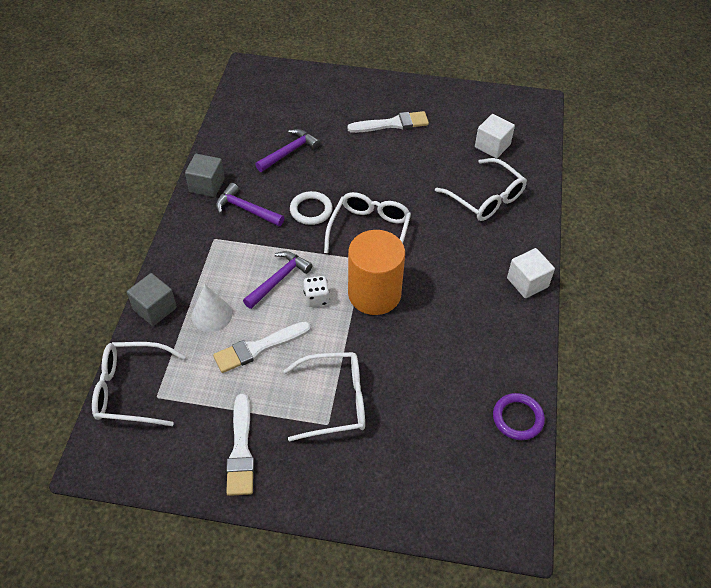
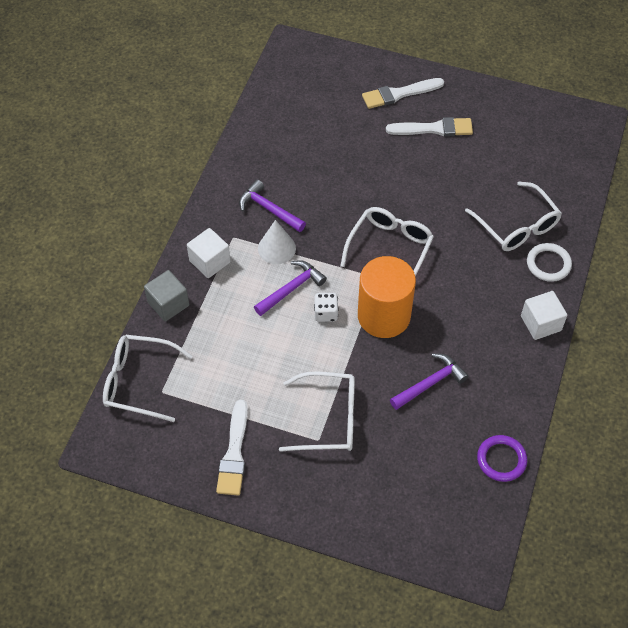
camera: 10 degrees right, 5 degrees up
(207, 185) = (232, 178): grey cube -> none
(211, 315) = (222, 317): white cone -> white cone (276, 248)
(258, 348) = (263, 356): white brush -> white brush (399, 94)
(289, 152) = (321, 149): purple hammer -> purple hammer (430, 383)
(311, 210) = (334, 218): white ring -> white ring (548, 264)
(492, 146) = (536, 166): white cube -> white cube (210, 261)

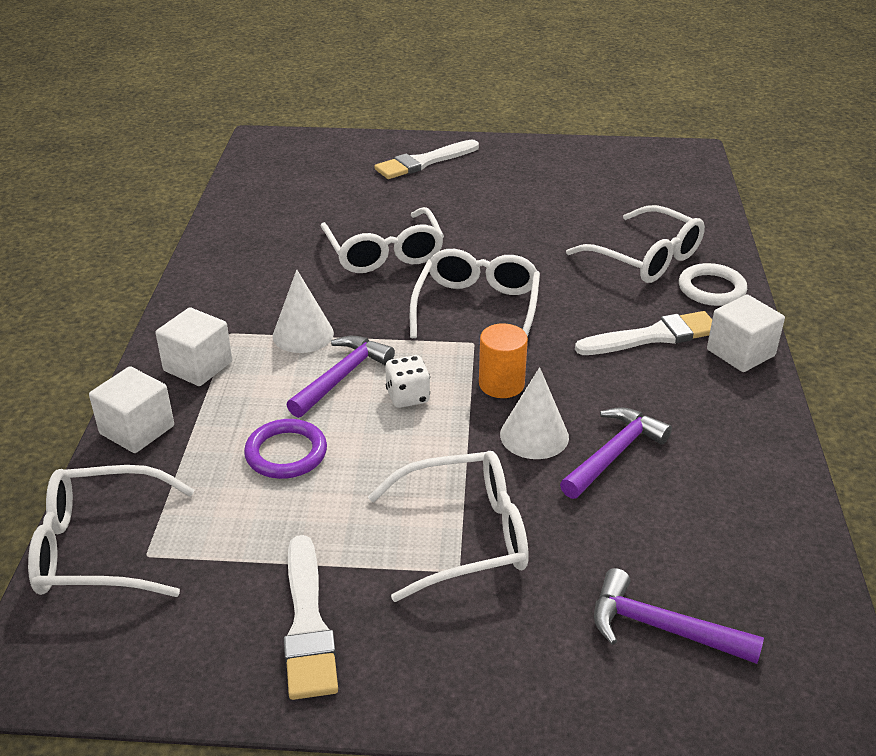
camera: 15 degrees left, 20 degrees down
(168, 304) = (137, 430): grey cube -> white cube
(268, 209) = (277, 294): purple hammer -> purple hammer (661, 627)
(345, 184) = (384, 253): none -> white glasses
(384, 316) = (501, 384): orange cylinder -> orange cylinder, size x0.53
(389, 359) = (534, 435): none -> white cone
(434, 129) = (485, 186): white brush -> white brush (653, 336)
(501, 459) = (784, 534): purple ring -> purple ring (286, 453)

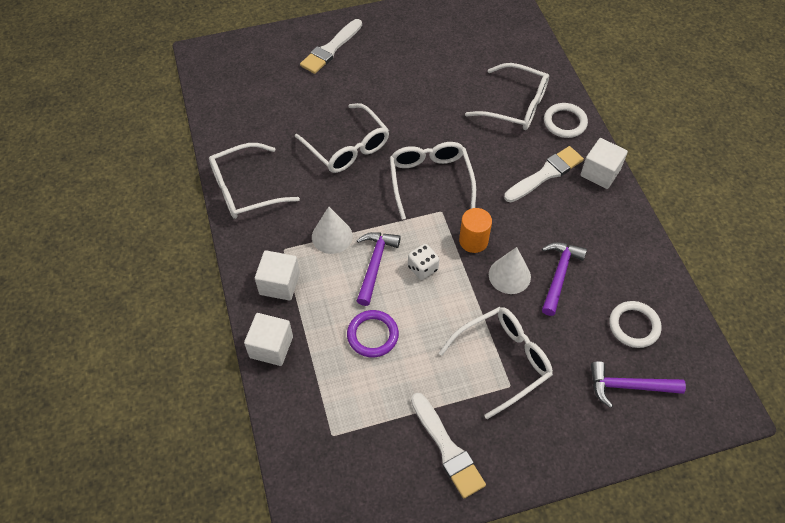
camera: 20 degrees left, 20 degrees up
(99, 548) = (302, 440): white glasses -> white glasses (245, 189)
(710, 548) = (634, 326): none -> white ring

